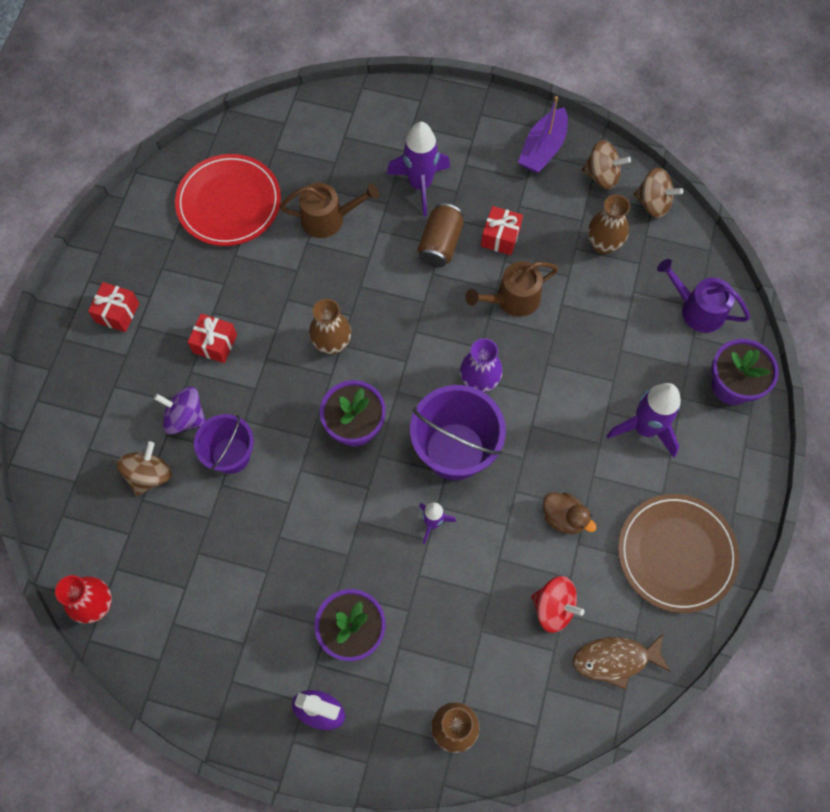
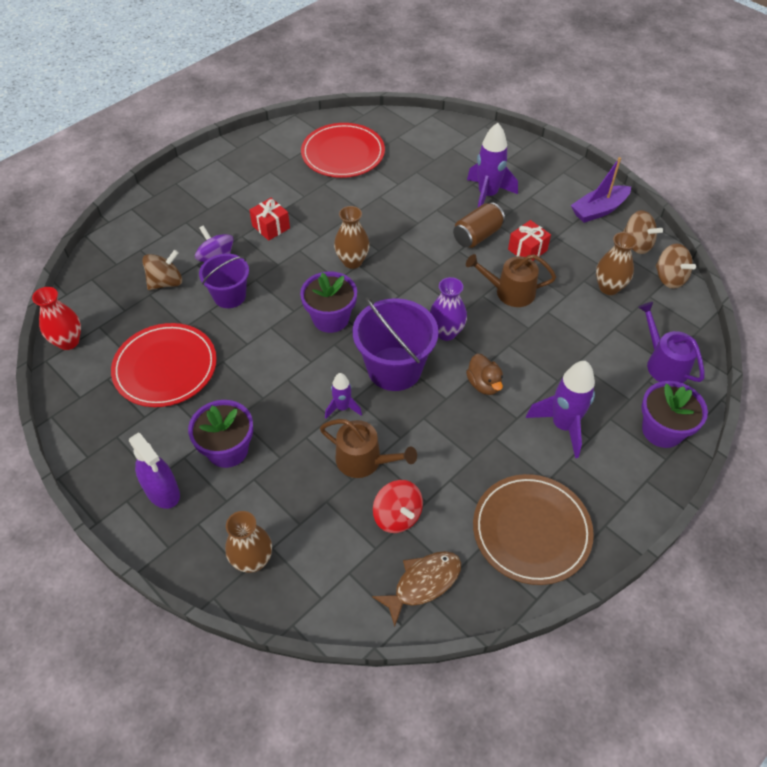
camera: 30 degrees right, 15 degrees down
(117, 313) = (221, 183): red gift -> none
(224, 577) = (165, 367): none -> red plate
(328, 218) = (405, 189): brown watering can -> brown watering can (364, 460)
(564, 518) = (450, 455): brown duck -> brown duck (484, 384)
(615, 660) = (423, 583): brown fish -> brown fish turned 120 degrees clockwise

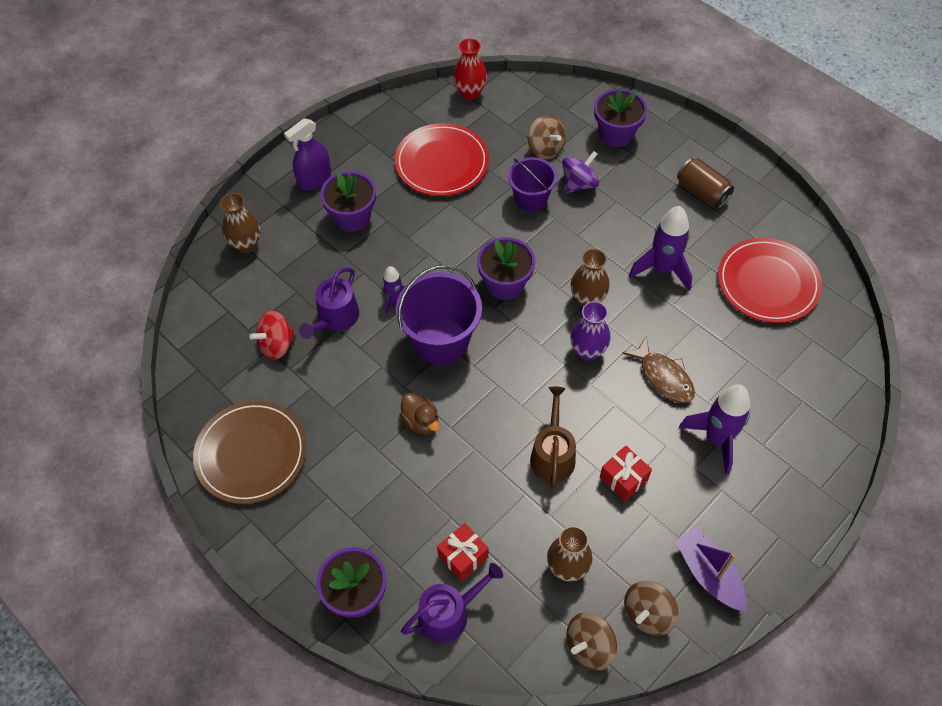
camera: 90 degrees right, 5 degrees up
(160, 230) = (616, 134): none -> purple flower pot
(271, 227) = (632, 224): red gift -> red gift (463, 557)
(364, 460) = (335, 318): brown watering can -> purple watering can
(423, 583) = (211, 365): brown fish -> brown fish (663, 377)
(446, 332) = (490, 388): purple vase -> purple vase (587, 351)
(477, 235) = (642, 424): brown can -> brown can (702, 193)
(484, 384) = (421, 421): brown duck -> brown duck turned 105 degrees counterclockwise
(563, 425) = (367, 494): purple rocket -> purple rocket (662, 269)

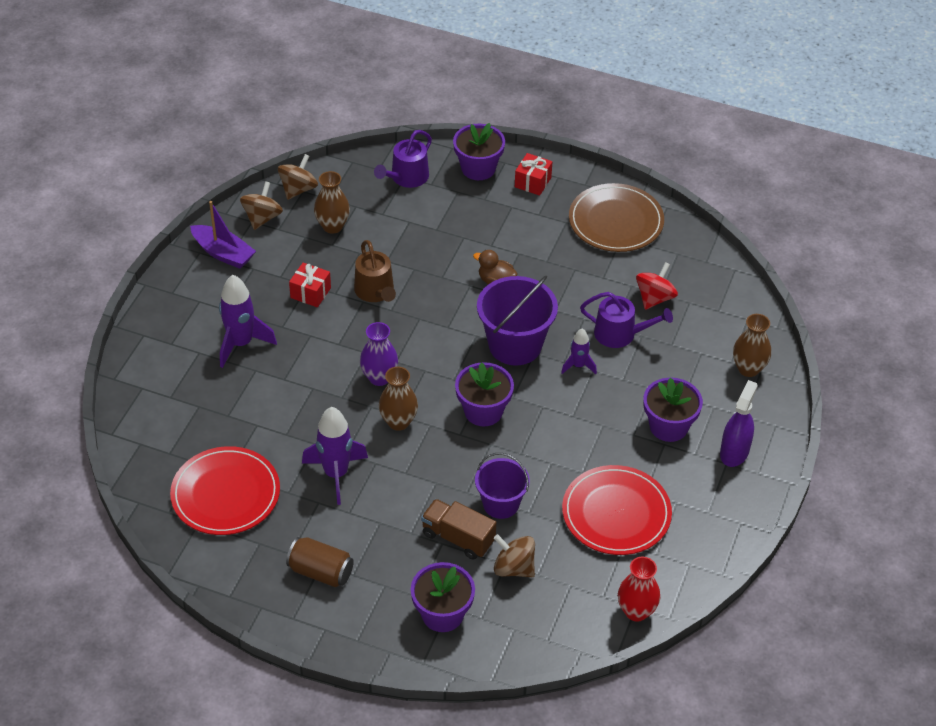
camera: 155 degrees right, 10 degrees down
(335, 318) = (620, 334): purple watering can -> purple watering can turned 105 degrees clockwise
(463, 557) = (414, 210): red gift -> red gift (532, 182)
(579, 184) = (458, 538): purple spinning top -> brown truck
(663, 377) = (302, 377): brown fish -> none

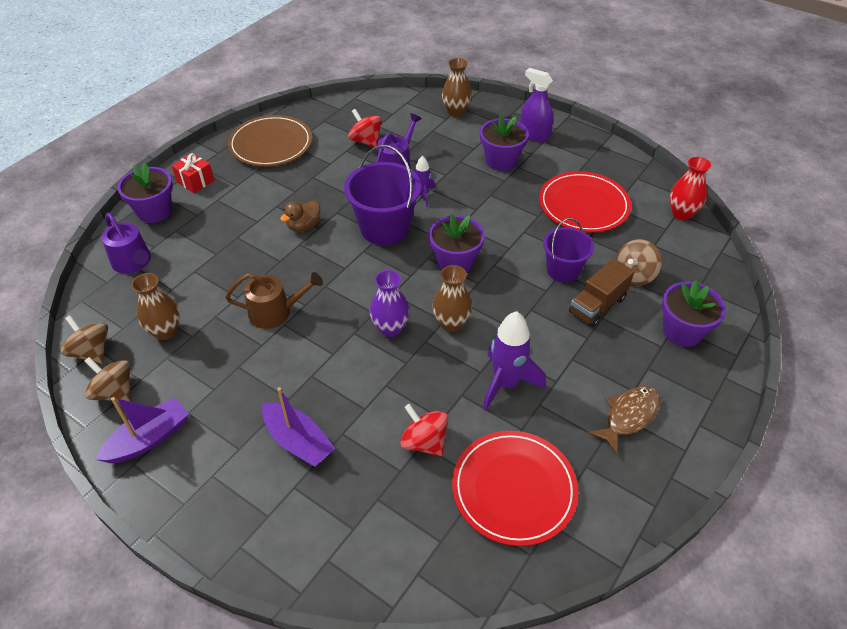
camera: 75 degrees left, 0 degrees up
(241, 344) = (298, 441): purple rocket -> purple boat
(259, 426) = (424, 442): none -> red spinning top
(310, 293) = (251, 365): red gift -> none
(320, 572) = (628, 416): brown can -> brown fish

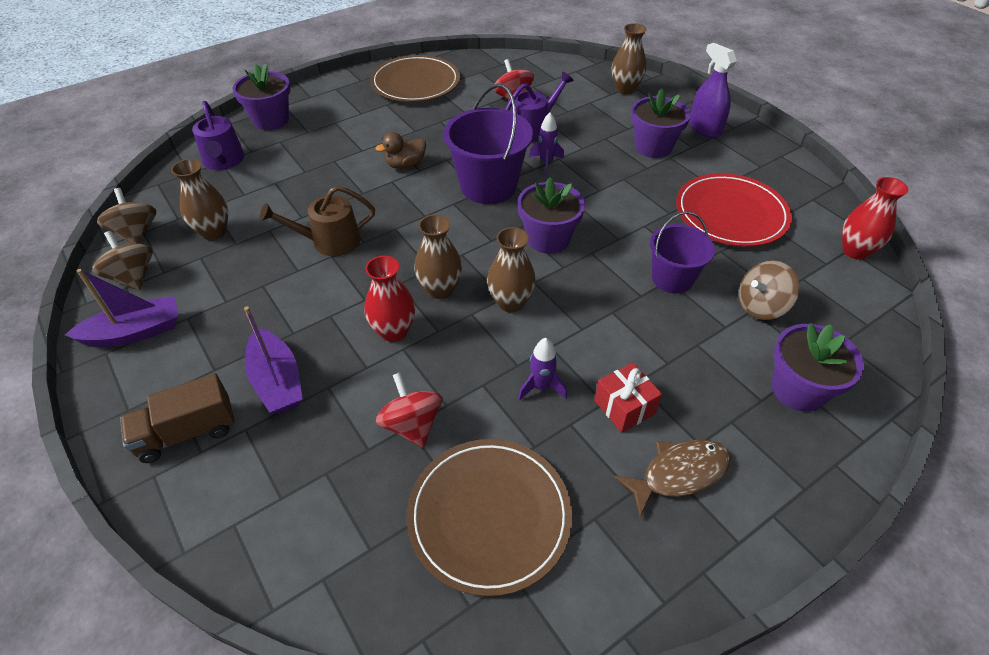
camera: 20 degrees right, 0 degrees up
(195, 181) = (324, 101): red gift -> red gift (624, 407)
(275, 312) = (330, 241): brown watering can -> brown watering can turned 150 degrees clockwise
(371, 373) = (393, 331): none -> red vase
(390, 328) = (440, 289): purple vase -> brown vase
(506, 383) = (541, 387): purple rocket -> purple rocket, size x0.56
(514, 489) = (489, 516): red plate -> brown plate
(597, 305) = (698, 329): brown truck -> brown truck (187, 432)

